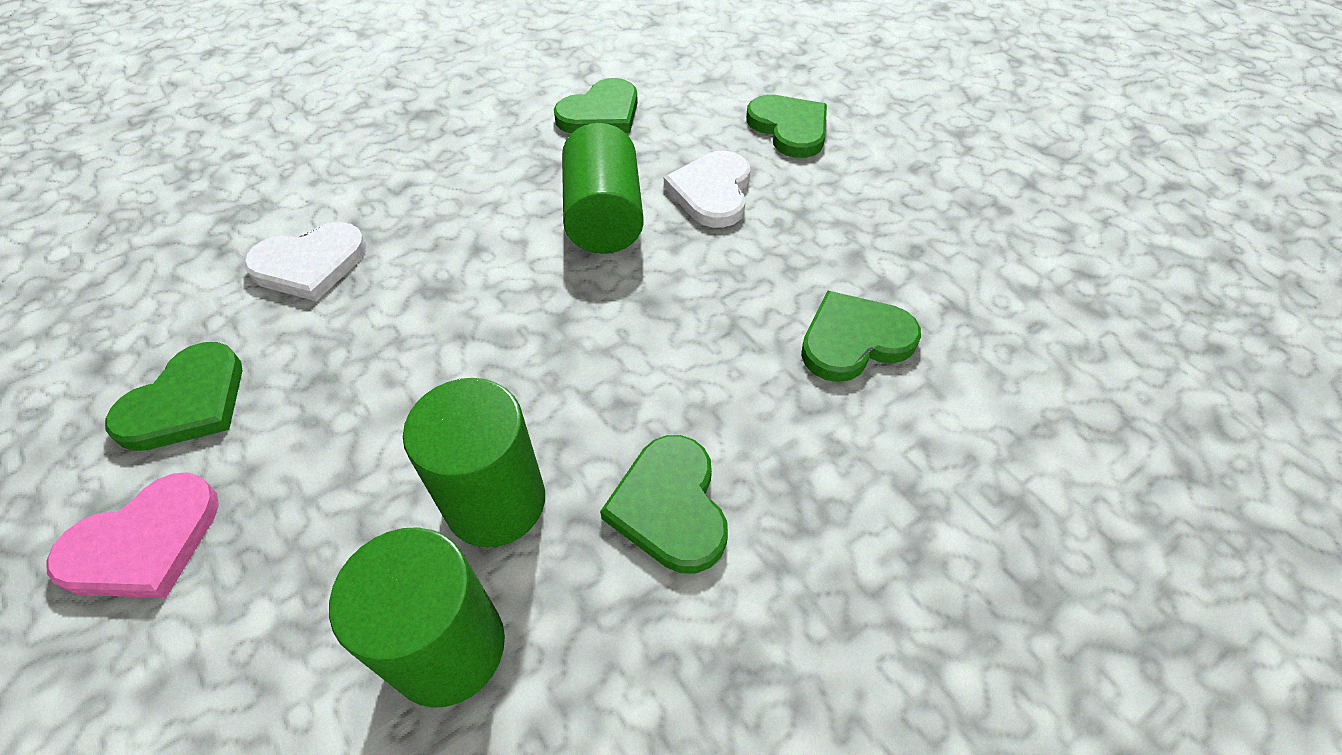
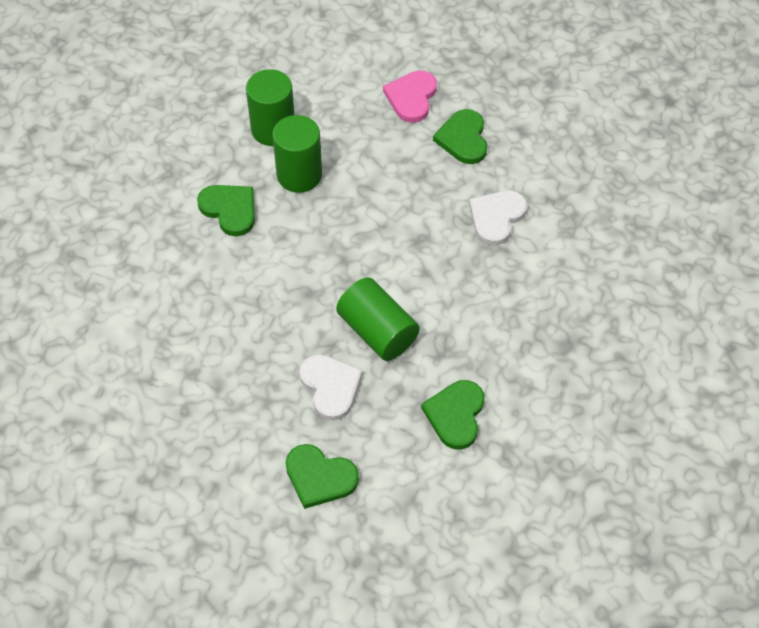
camera: 145 degrees right, 5 degrees up
(854, 340) = (192, 329): green heart -> none

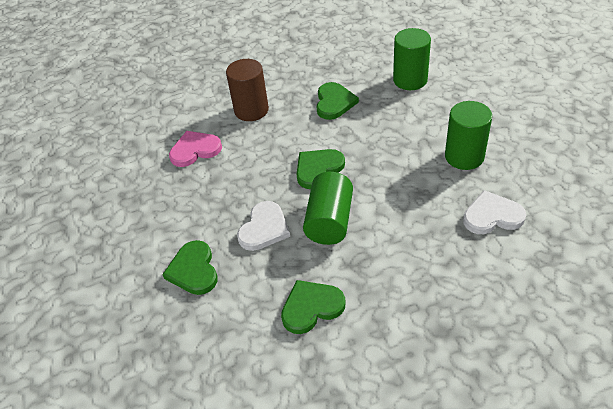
camera: 55 degrees right, 10 degrees down
(153, 283) = (251, 110): none -> brown cylinder
(299, 175) = (394, 110): green cylinder -> green cylinder (464, 156)
(411, 97) = (519, 113): pink heart -> pink heart (195, 150)
(463, 139) = (527, 156): green heart -> green heart (318, 169)

